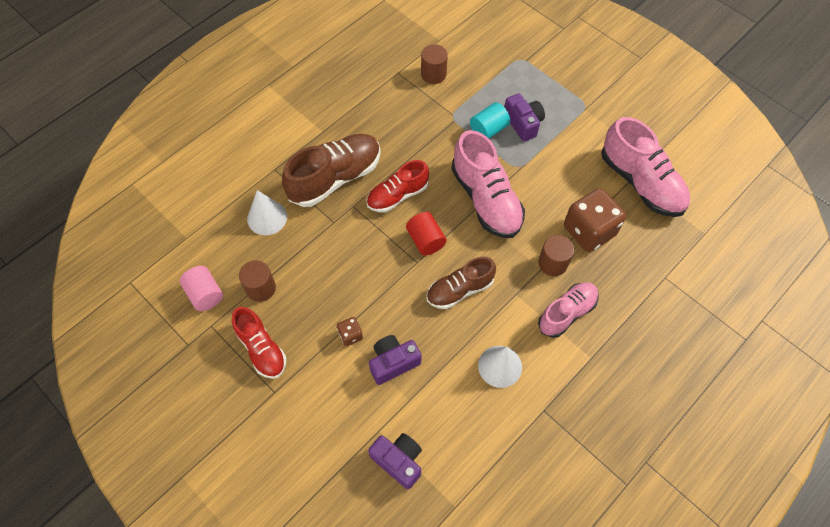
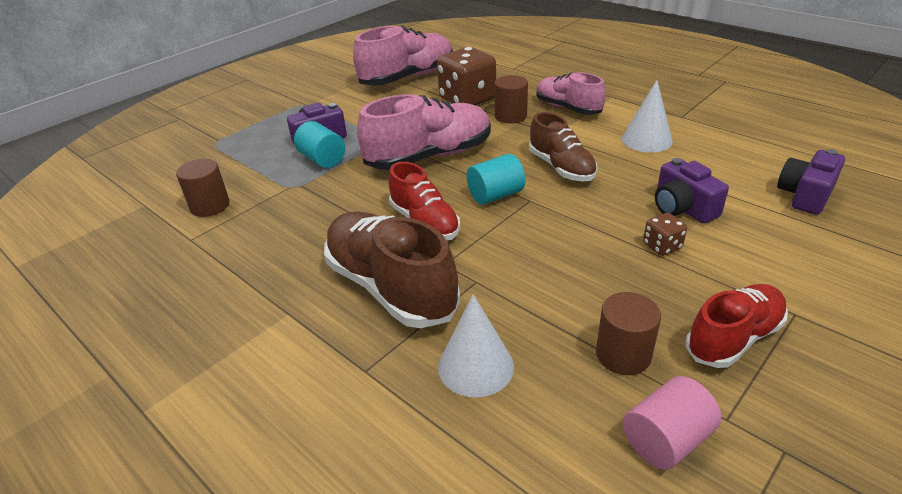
camera: 90 degrees left, 25 degrees down
(425, 240) = (495, 195): red cylinder -> turquoise cylinder

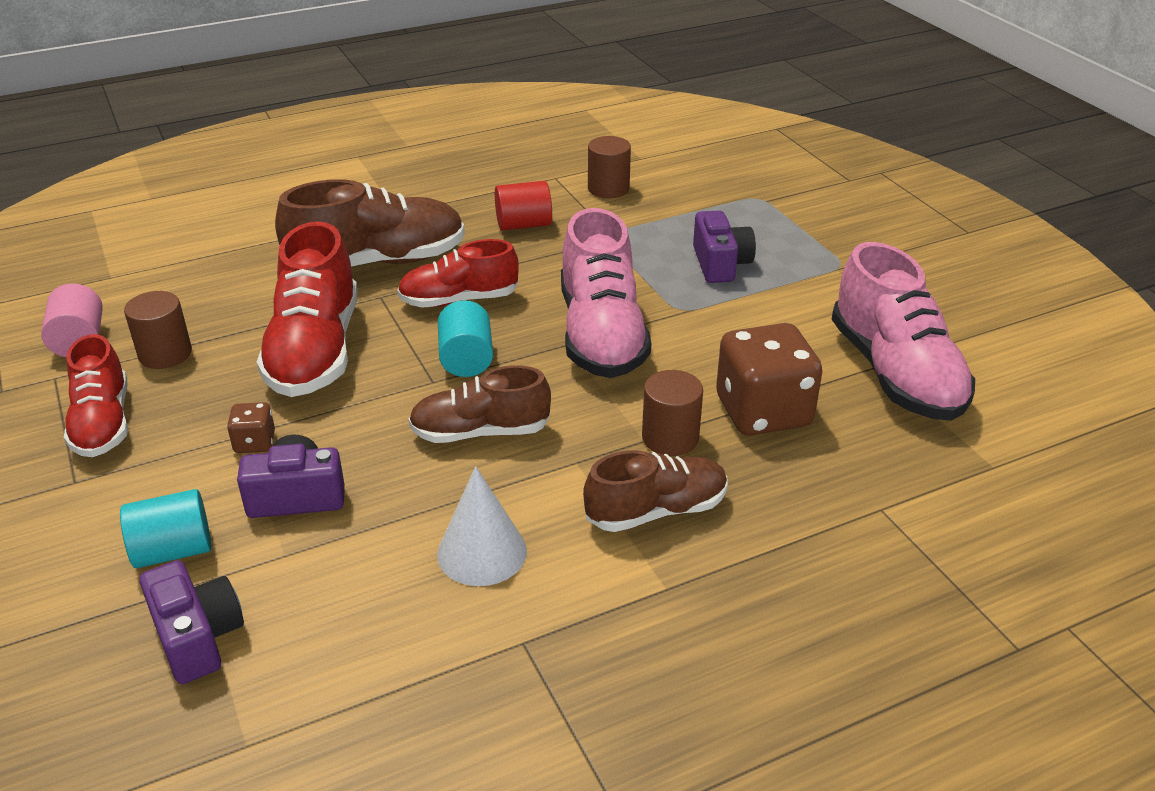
camera: 110 degrees right, 0 degrees up
(289, 229) = (523, 225): none -> red cylinder
(322, 159) = (657, 259): turquoise cylinder -> turquoise cylinder (173, 550)
(475, 366) = (242, 281): white cone -> none
(542, 265) = (315, 351): none -> red shoe
(567, 108) = (656, 511): pink shoe -> brown shoe

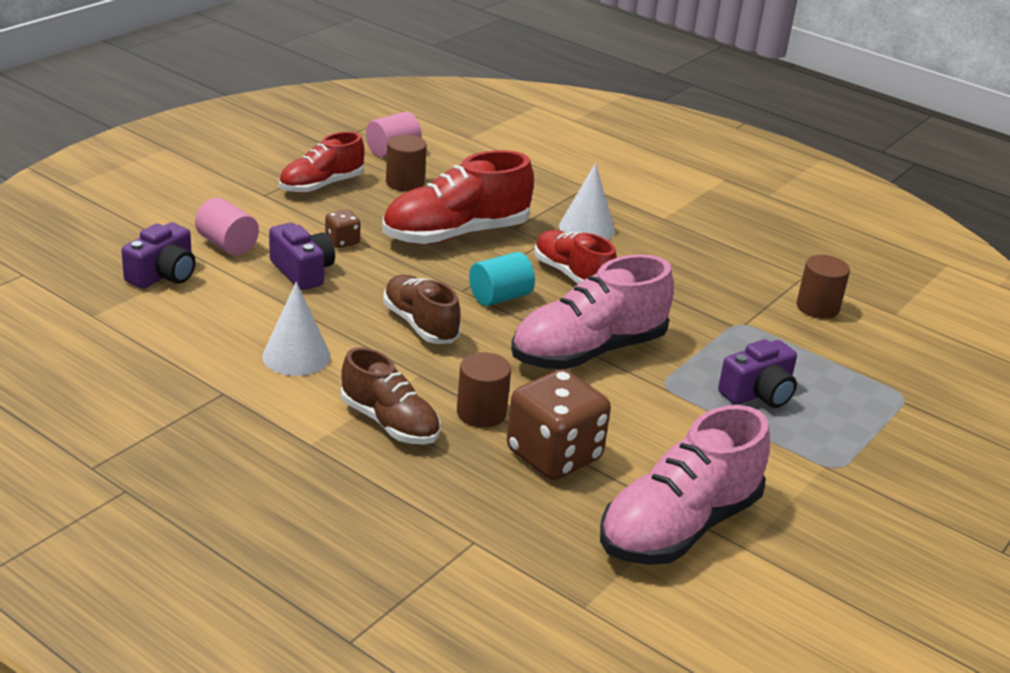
camera: 60 degrees right, 5 degrees down
(173, 550) = (227, 245): turquoise cylinder -> pink cylinder
(378, 262) = (586, 228): brown shoe -> white cone
(523, 225) = (709, 278): red cylinder -> none

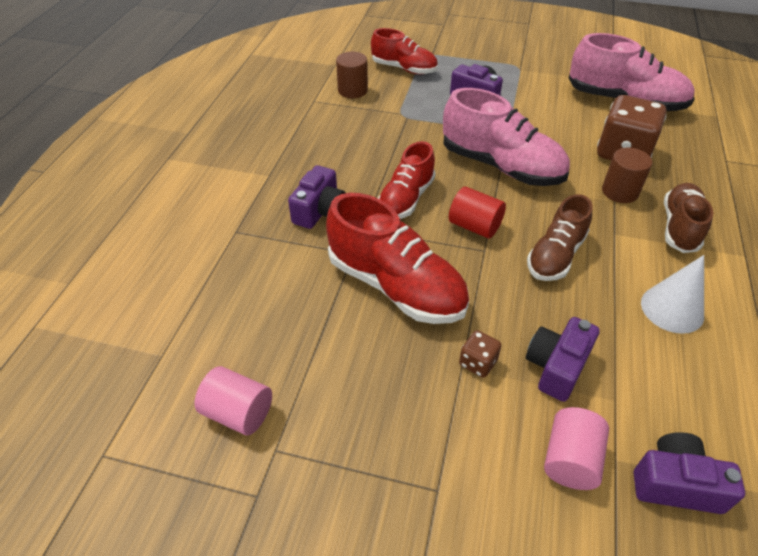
camera: 110 degrees left, 15 degrees up
(321, 185) = (374, 441): red shoe -> red shoe (404, 69)
(405, 183) = (315, 366): brown cylinder -> none
(500, 297) = (474, 226): turquoise cylinder -> red cylinder
(586, 228) = (320, 211): white cone -> purple camera

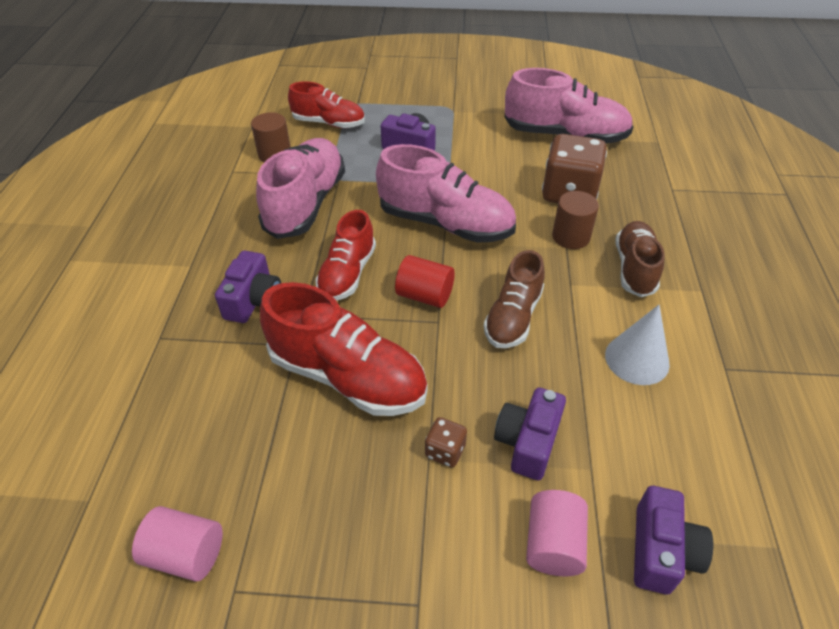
camera: 10 degrees left, 0 degrees up
(375, 135) = (306, 204): none -> pink shoe
(675, 484) = (661, 551): purple camera -> purple camera turned 105 degrees clockwise

